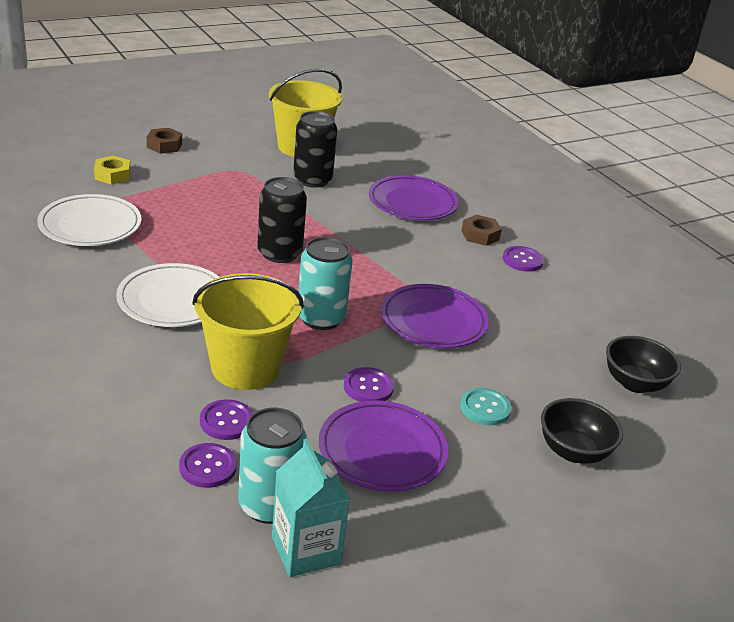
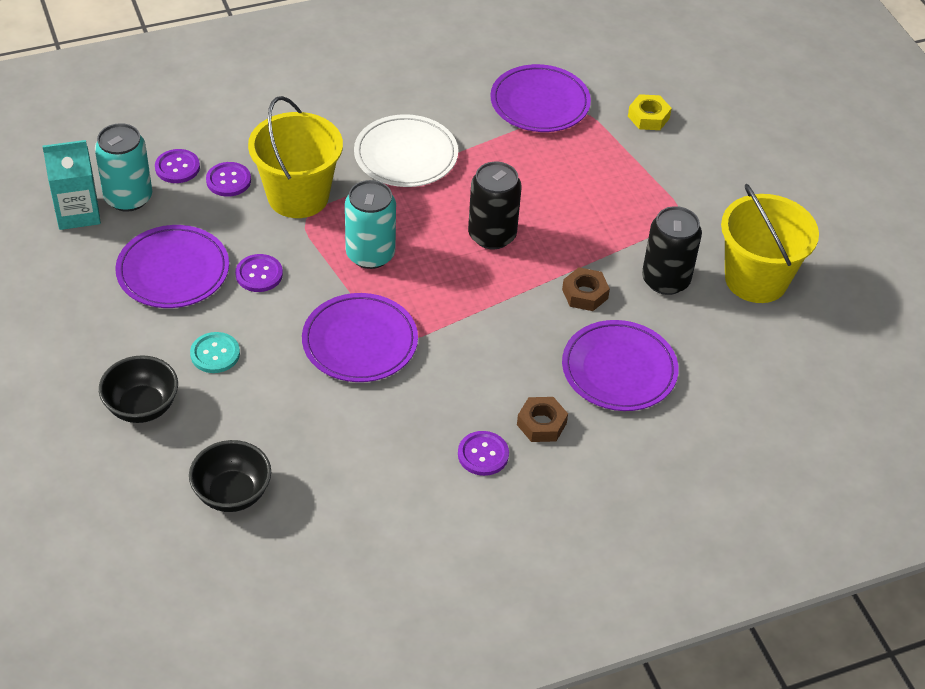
camera: 100 degrees right, 15 degrees up
(90, 225) = (540, 103): white plate -> purple plate
(164, 145) = (730, 157): brown nut -> brown nut (585, 294)

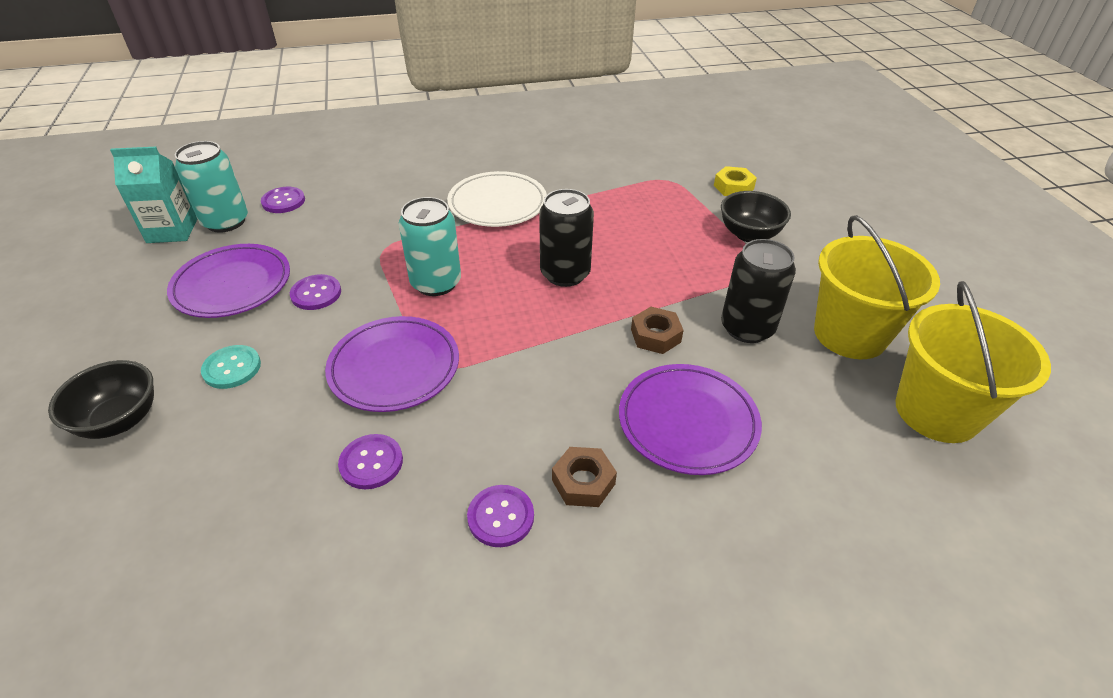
camera: 10 degrees right, 5 degrees down
(228, 180) = (325, 214): purple button -> purple button (371, 463)
(232, 493) = (164, 541): black bowl -> black bowl (749, 234)
(298, 196) = (384, 230): yellow bucket -> yellow bucket (936, 411)
(540, 103) = (632, 172): purple plate -> none

